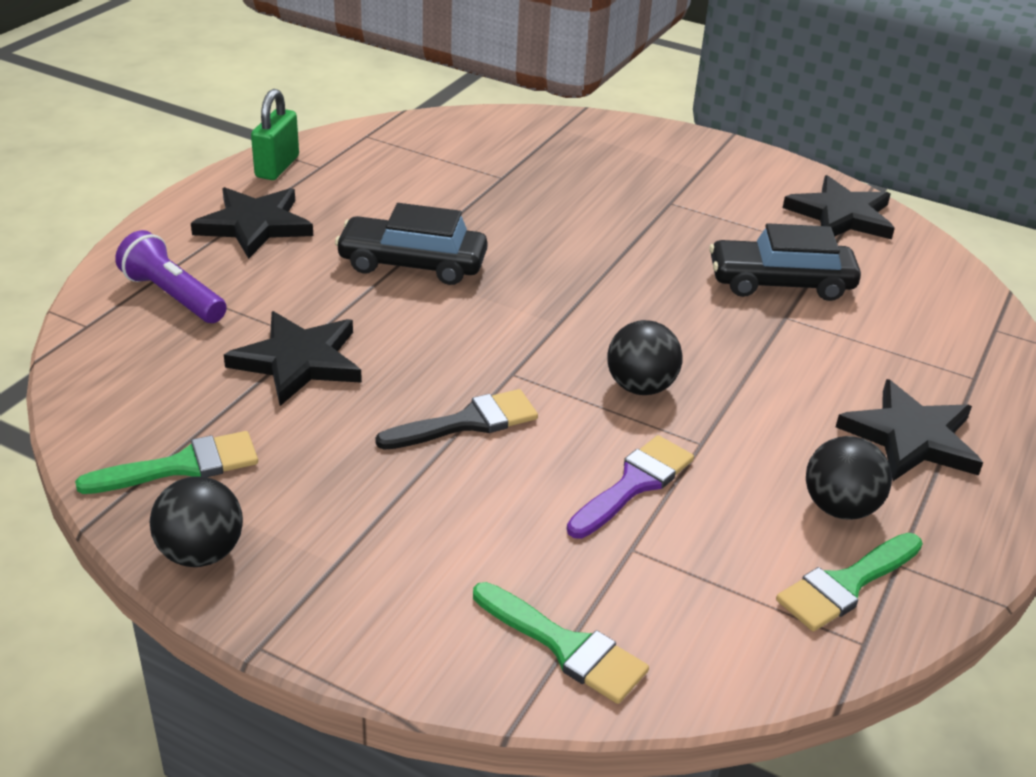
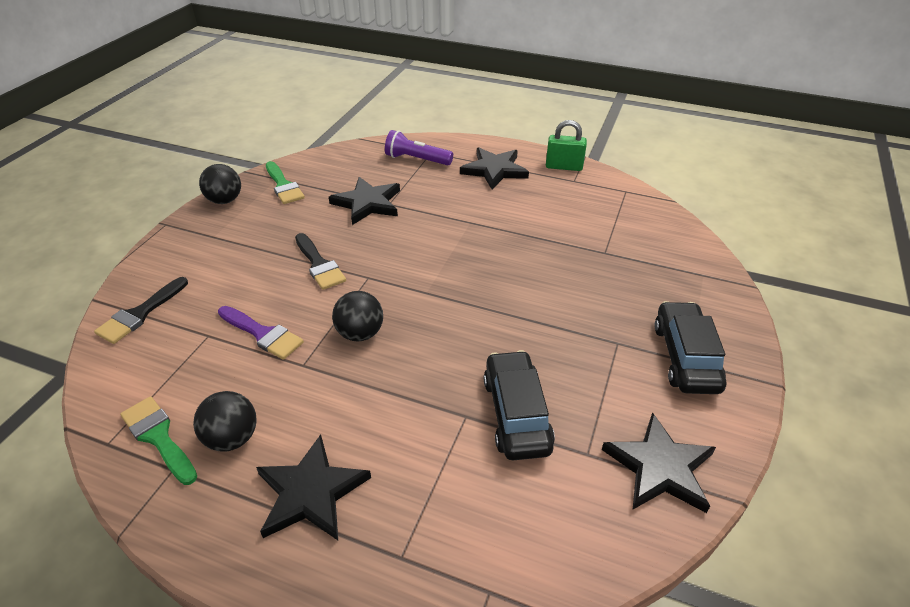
camera: 85 degrees right, 5 degrees up
(173, 296) = (417, 159): purple flashlight -> purple flashlight turned 105 degrees counterclockwise
(412, 264) = (475, 227): black car -> black car (685, 357)
(565, 646) = (140, 314): green brush -> black brush

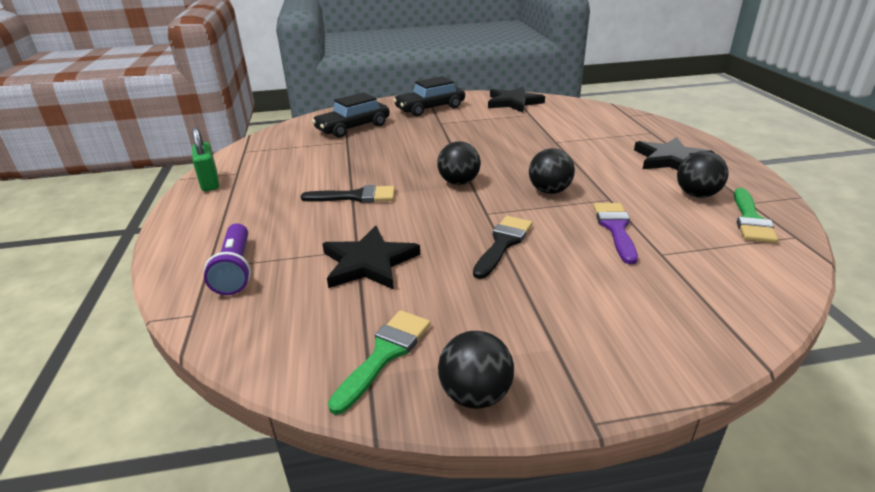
camera: 120 degrees left, 10 degrees down
(140, 314) = (716, 312): black brush -> black brush (356, 197)
(437, 286) = (459, 182): none -> black ball
(494, 170) = (237, 213): black star -> none
(516, 414) = (533, 131): black car -> black car (353, 127)

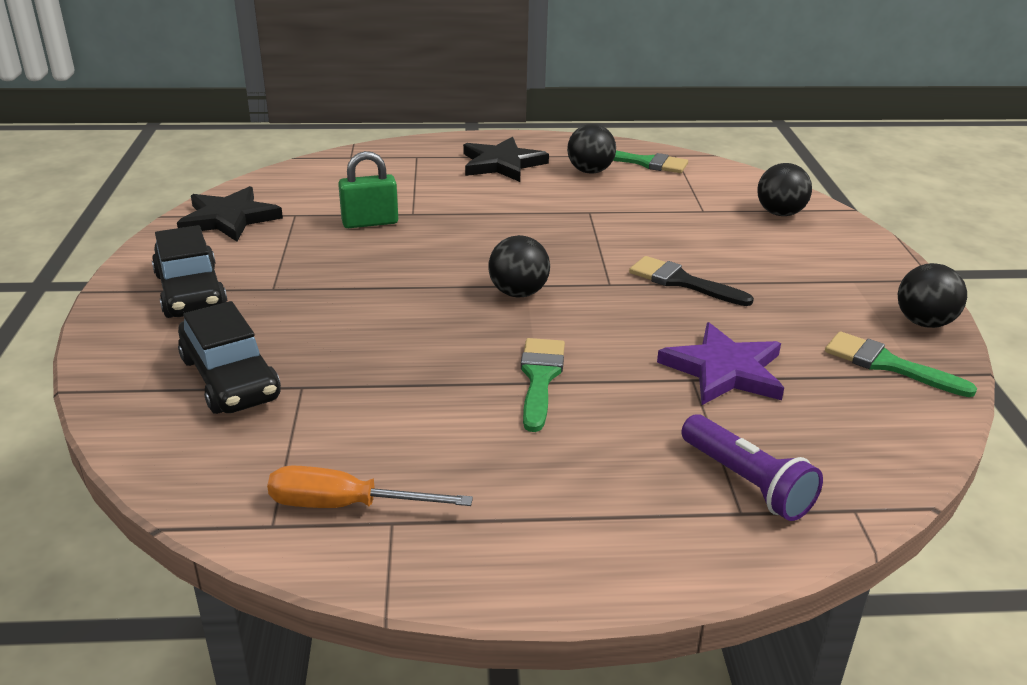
camera: 85 degrees left, 0 degrees up
(210, 182) = (427, 557): green padlock -> green padlock (370, 222)
(236, 269) = (746, 482): purple flashlight -> purple flashlight turned 60 degrees clockwise
(252, 162) = (345, 505): none -> orange screwdriver
(356, 197) = (540, 378): black brush -> green brush
(369, 262) = (724, 370): black star -> purple star
(549, 191) = (561, 239): black ball -> black ball (780, 213)
(615, 228) = (654, 220): purple brush -> none

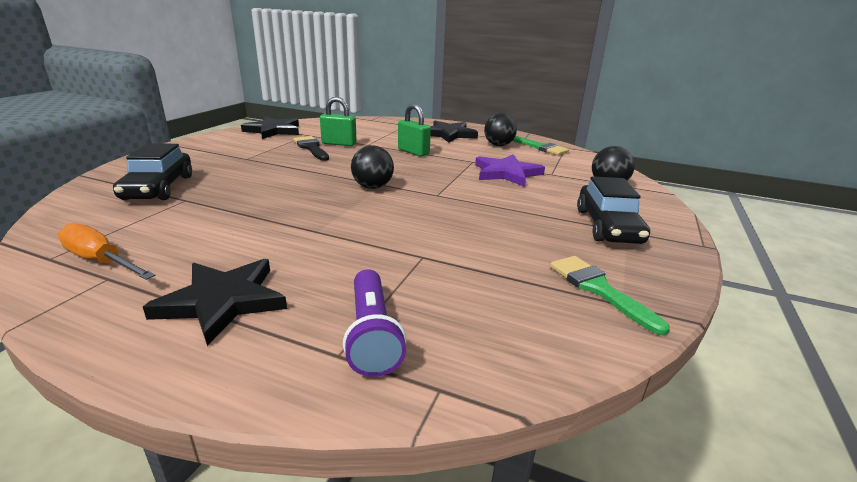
camera: 25 degrees right, 5 degrees down
(190, 292) = (206, 152): black car -> black car (607, 226)
(494, 213) = (413, 152): none -> green padlock
(540, 378) = (320, 229): green brush -> none
(562, 502) = (222, 301): none -> black star
(682, 282) = (488, 204): black brush -> black brush (311, 148)
(724, 370) = (453, 257): purple star -> purple star (506, 173)
(924, 322) = (665, 270): black ball -> none

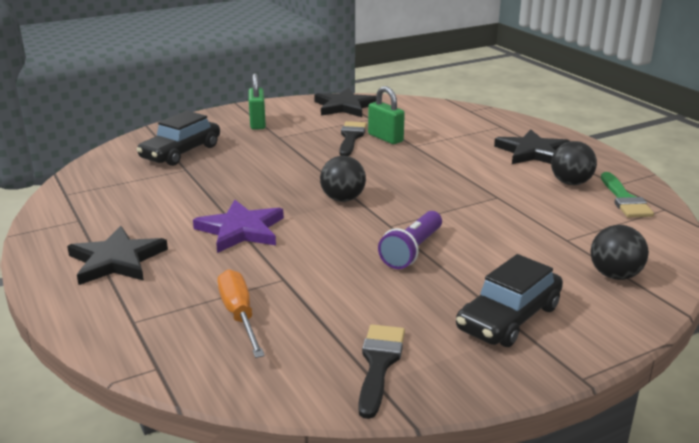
camera: 40 degrees right, 0 degrees up
(101, 261) = (87, 206): orange screwdriver -> orange screwdriver (239, 315)
(372, 334) = (167, 318): purple flashlight -> purple flashlight (412, 251)
(413, 152) = (448, 167): green padlock -> green padlock (257, 123)
(506, 173) = (510, 223): purple star -> purple star (241, 230)
(599, 289) = (379, 364): green brush -> black brush

